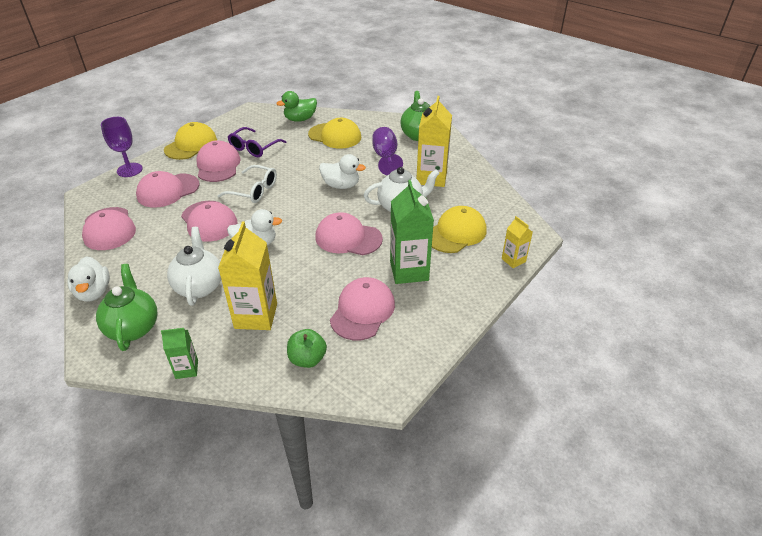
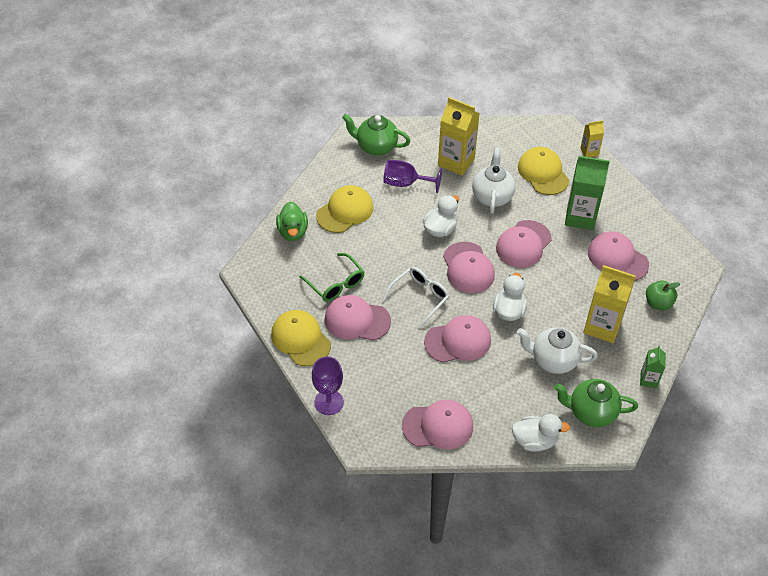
camera: 70 degrees left, 10 degrees up
(168, 190) = (388, 370): pink cap -> pink cap (468, 268)
(254, 148) = (336, 284): purple glasses -> green glasses

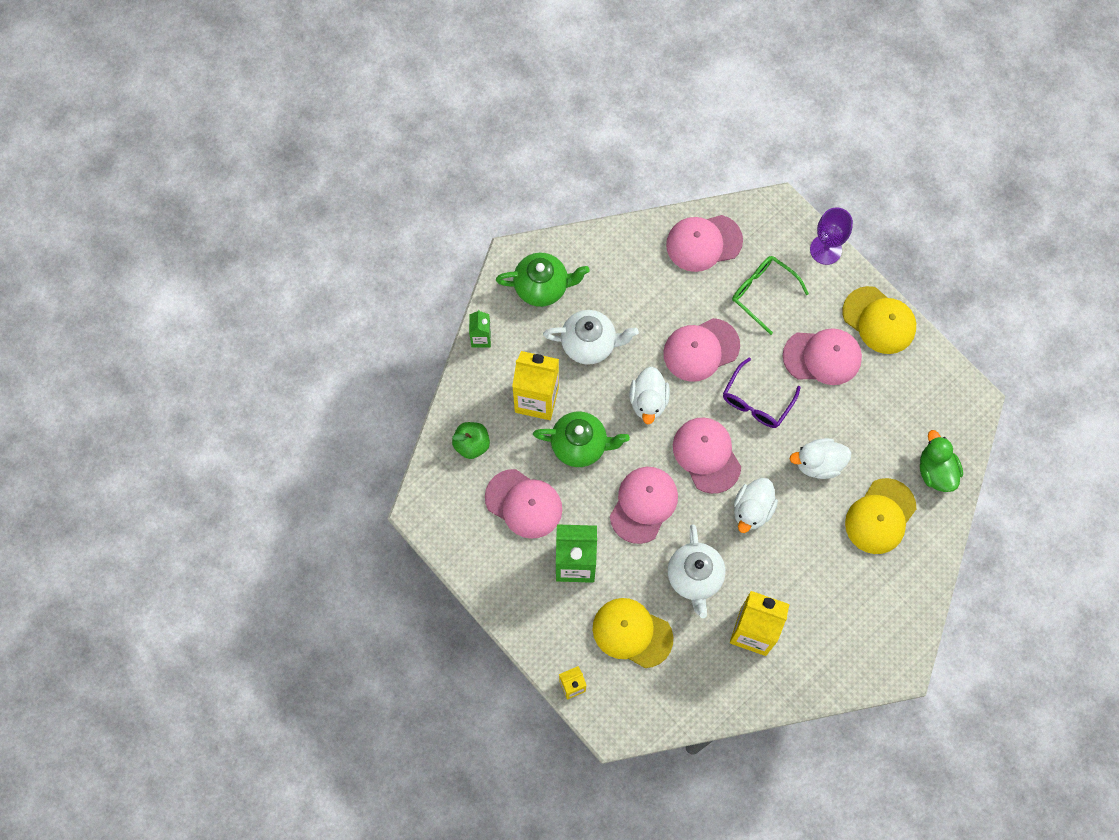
camera: 170 degrees right, 20 degrees up
(336, 284) = (860, 403): green glasses -> green glasses (762, 293)
(376, 147) = (868, 639): green teapot -> green teapot (580, 445)
(406, 183) = (813, 579): purple goblet -> none
(420, 297) = (756, 401): white glasses -> purple glasses
(535, 441) = (599, 244): white duck -> white duck (818, 463)
(543, 173) = (632, 633): yellow cap -> yellow cap turned 150 degrees clockwise

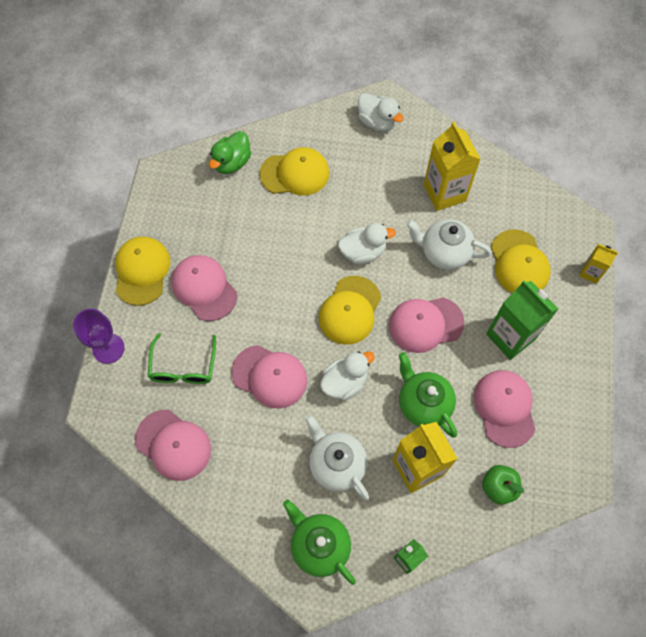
camera: 130 degrees left, 5 degrees down
(694, 577) = (444, 253): white teapot -> white teapot turned 120 degrees counterclockwise
(706, 455) = (350, 310): pink cap -> yellow cap
(756, 401) = (278, 307): purple glasses -> none
(818, 463) = (290, 235): white duck -> white duck (377, 122)

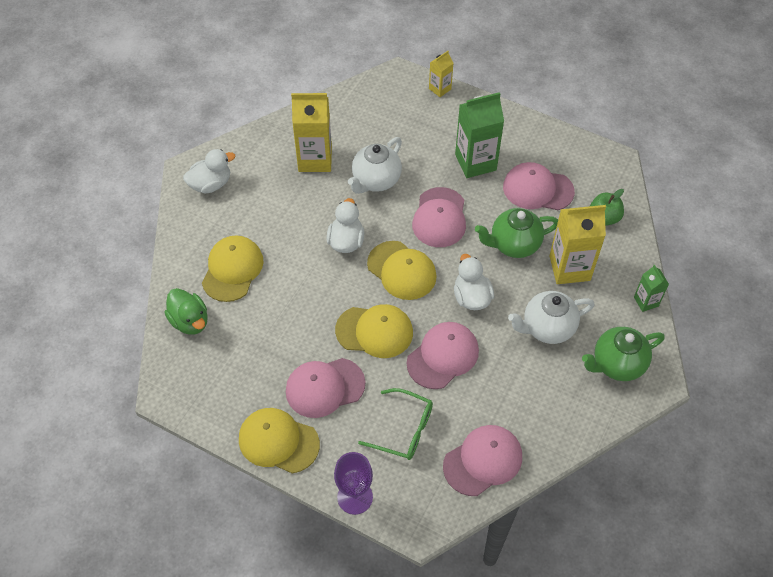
camera: 70 degrees left, 10 degrees down
(519, 263) = (410, 132): yellow cap -> yellow cap (374, 331)

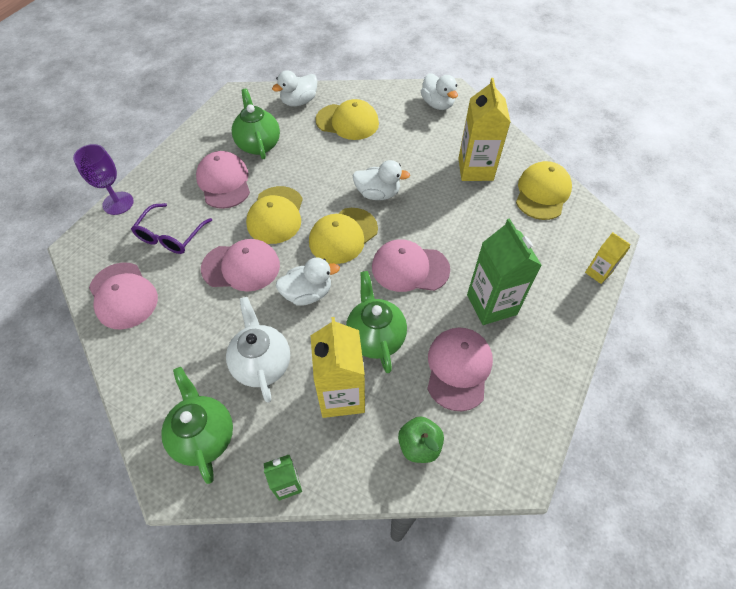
camera: 90 degrees right, 0 degrees up
(190, 321) = (299, 102): green duck -> white duck
(264, 358) = (258, 144): none -> green teapot
(278, 441) = (181, 156): yellow cap -> yellow cap (542, 193)
(376, 180) = (454, 215): white teapot -> none
(404, 430) = (170, 236): green glasses -> purple glasses
(443, 356) = (241, 267): pink cap -> pink cap turned 45 degrees counterclockwise

